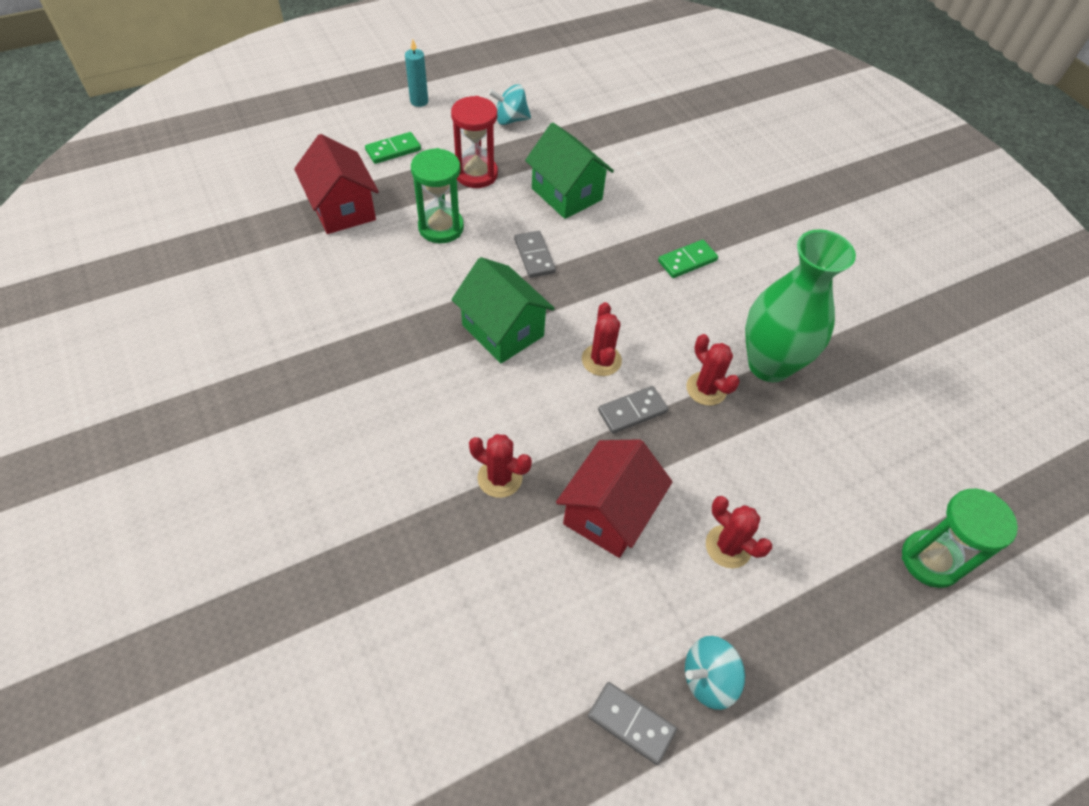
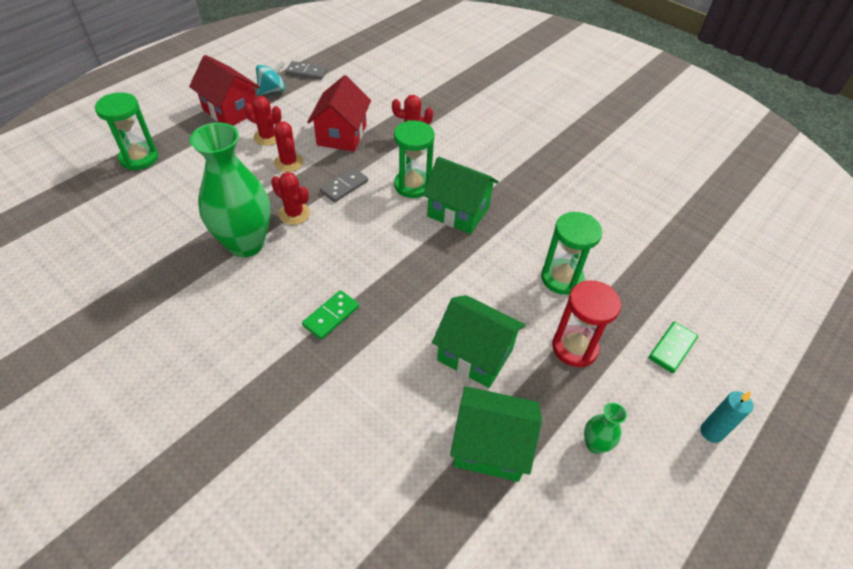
camera: 160 degrees right, 5 degrees down
(342, 209) = (651, 269): red house -> red house (231, 111)
(510, 120) = (595, 444): turquoise spinning top -> green vase
(534, 256) = (468, 277): grey domino -> none
(541, 385) = (412, 185): none -> green hourglass
(588, 140) = (490, 446): none -> green house
(601, 360) = (377, 212): red cactus -> red cactus (288, 162)

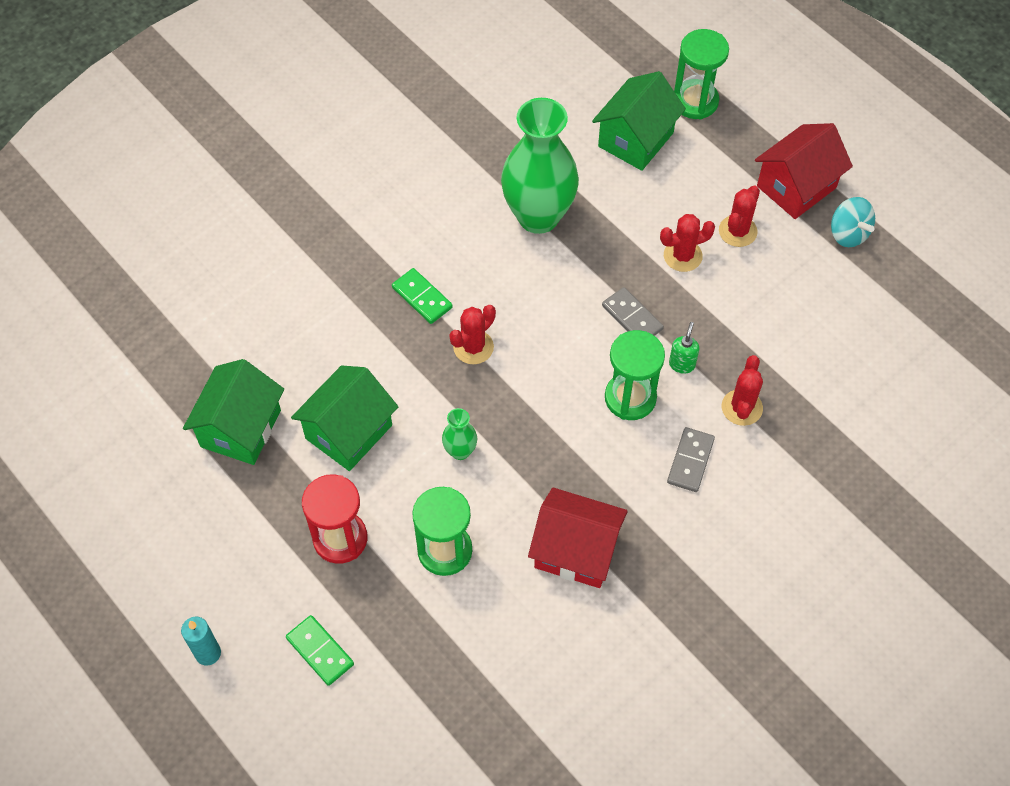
camera: 100 degrees right, 10 degrees up
(294, 214) = (585, 263): red cactus -> red cactus (473, 347)
(306, 72) = (900, 276): grey domino -> grey domino (690, 461)
(342, 135) = (742, 318): red house -> red house (576, 551)
(382, 161) = (682, 364): none -> green soap dispenser
(458, 212) = (575, 447): green house -> green house (635, 139)
(595, 444) = (221, 527): green vase -> green vase (460, 451)

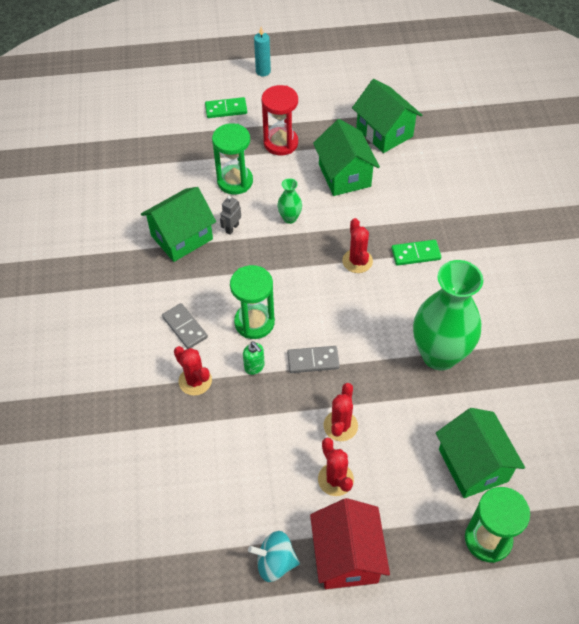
camera: 125 degrees right, 5 degrees down
(521, 504) = (232, 228): none -> grey robot
(576, 551) = (182, 237): red house -> green house

